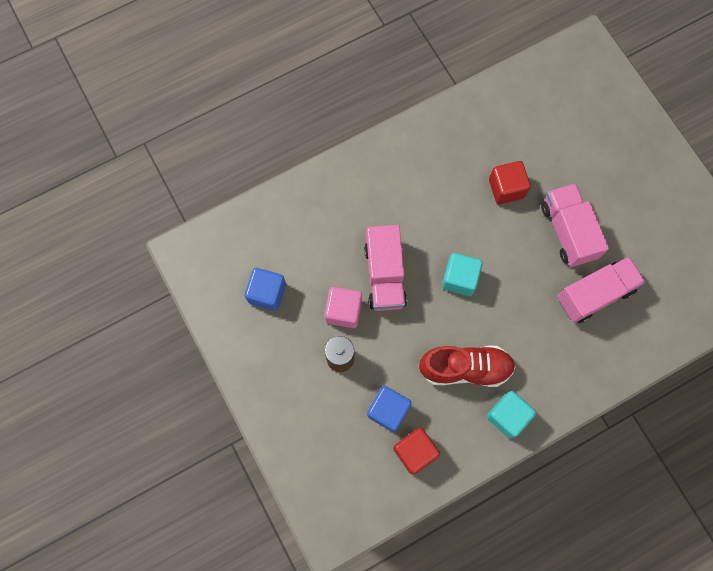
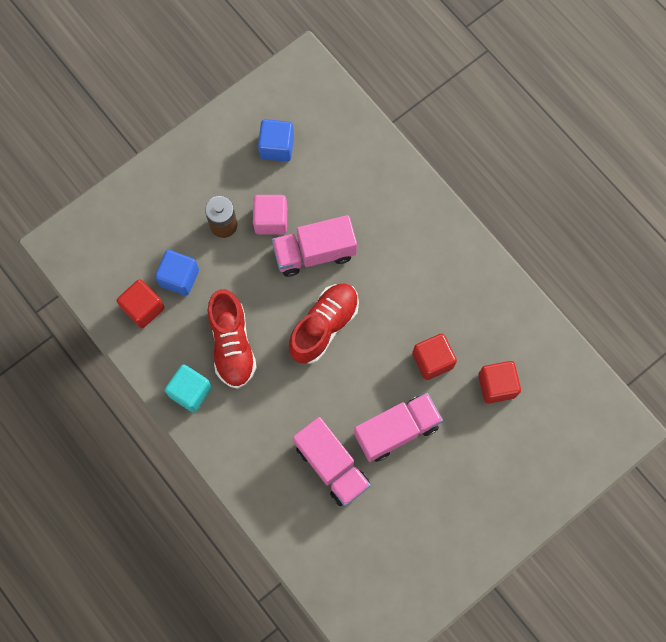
camera: 80 degrees right, 0 degrees up
(459, 279) = (324, 326): turquoise cube -> red shoe
(536, 139) = (496, 385): none -> red cube

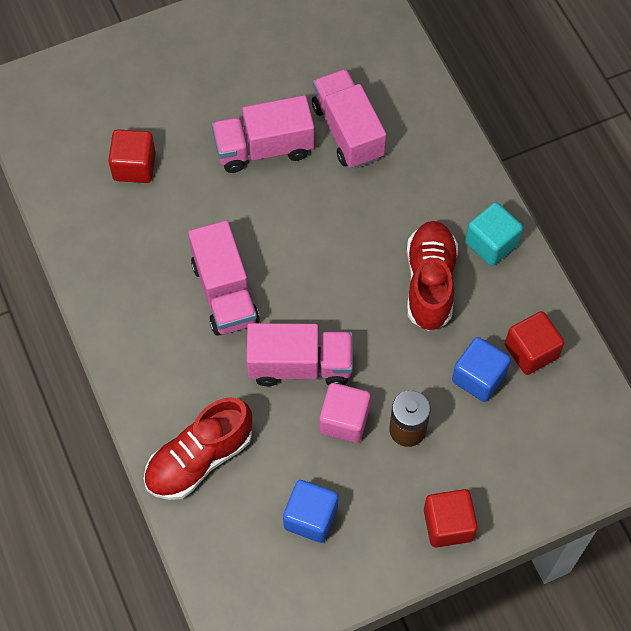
camera: 165 degrees left, 10 degrees down
(324, 326) = (313, 277): red shoe -> red shoe (199, 459)
(388, 295) = (225, 293): none -> pink truck
(432, 360) = (197, 209): red cube -> red cube (448, 524)

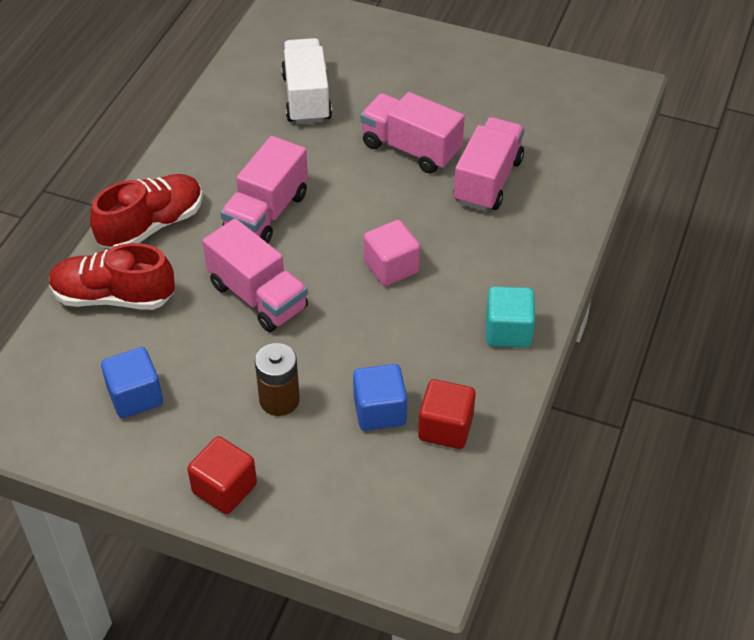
camera: 45 degrees right, 15 degrees down
(134, 166) = (306, 98): red cube -> white truck
(344, 420) = (242, 356): pink cube -> pink cube (391, 267)
(430, 283) = (424, 320): red shoe -> red shoe (152, 225)

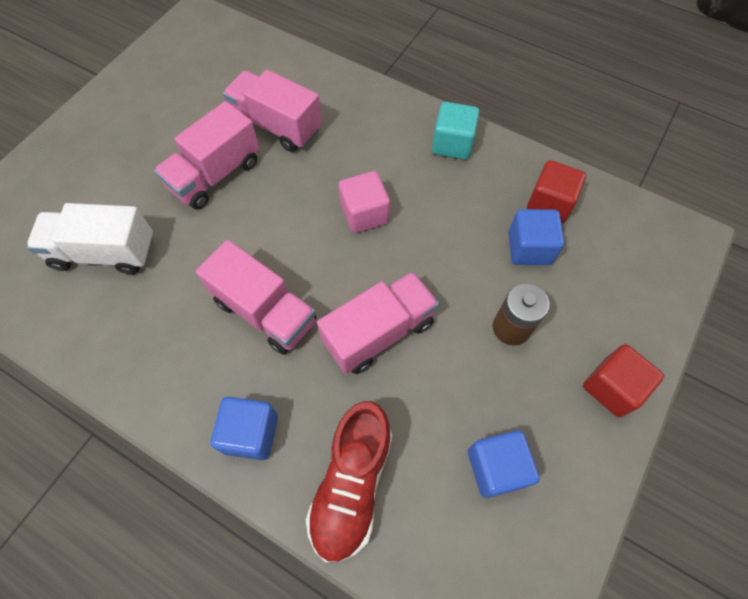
camera: 80 degrees left, 15 degrees up
(152, 225) = (251, 433): red shoe -> blue cube

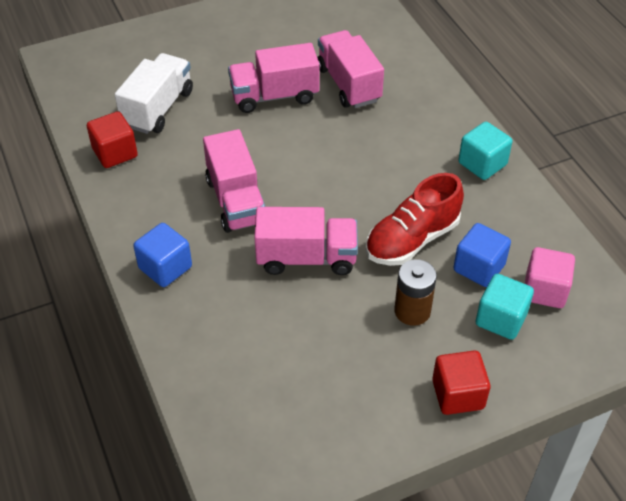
camera: 35 degrees right, 15 degrees down
(105, 252) = (158, 108): white truck -> white truck turned 75 degrees clockwise
(352, 484) = (206, 336): red shoe -> red shoe (412, 240)
(364, 214) = (364, 177): pink cube -> pink cube (544, 290)
(496, 467) = (317, 388): blue cube -> none
(549, 204) = (527, 246): red cube -> red cube (115, 153)
(585, 288) = (501, 319): none -> turquoise cube

